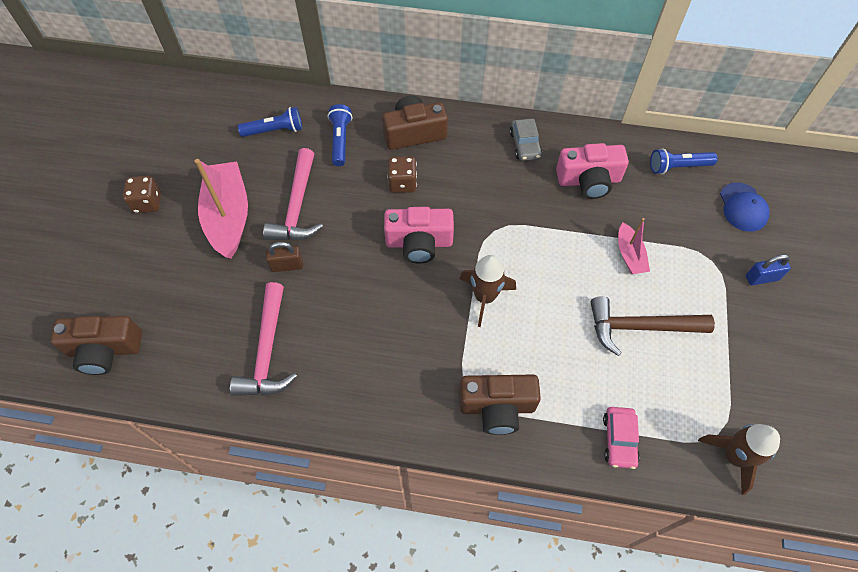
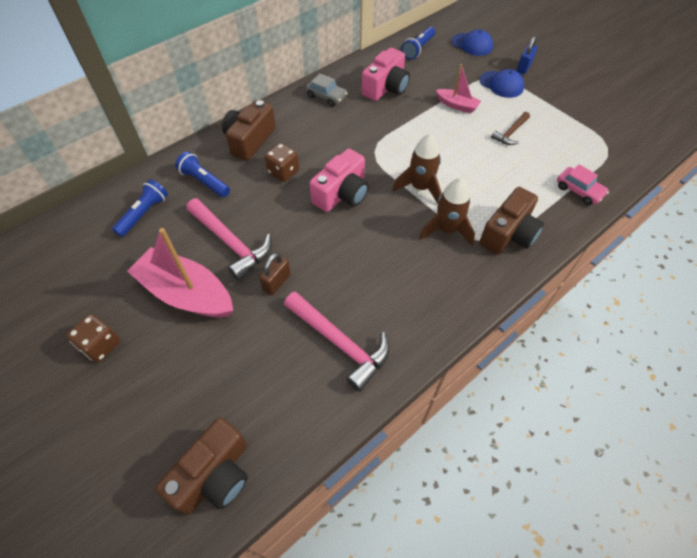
camera: 50 degrees left, 5 degrees down
(639, 327) = (510, 133): brown hammer -> brown hammer, size x0.56
(707, 274) = (501, 84): none -> blue cap
(734, 457) = (627, 150): brown rocket -> brown rocket (447, 230)

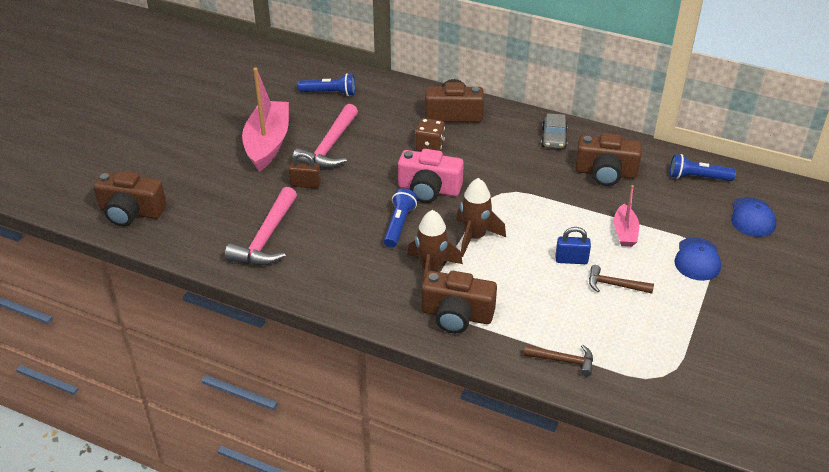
camera: 65 degrees right, 15 degrees down
(101, 345) = (203, 123): brown dice -> none
(204, 182) = (385, 109): blue flashlight -> blue flashlight (399, 225)
(386, 88) = (605, 173): pink camera -> brown camera
(524, 67) = (751, 272): blue padlock -> blue padlock (571, 260)
(579, 190) = (563, 360): pink car -> brown hammer

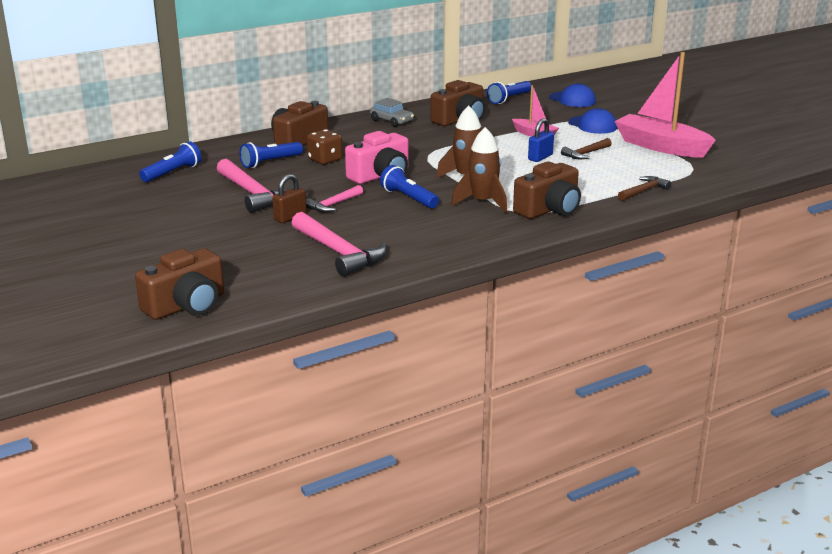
camera: 55 degrees left, 15 degrees down
(268, 143) = (197, 216): pink boat -> pink boat (661, 146)
(348, 193) = (333, 204): none -> pink hammer
(396, 124) = (270, 162): none -> blue flashlight

